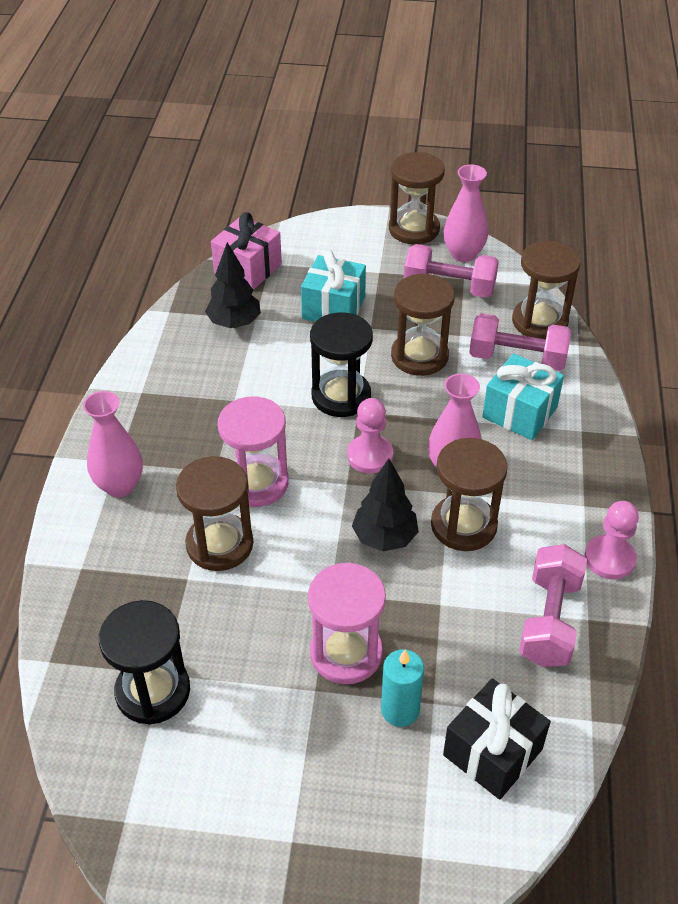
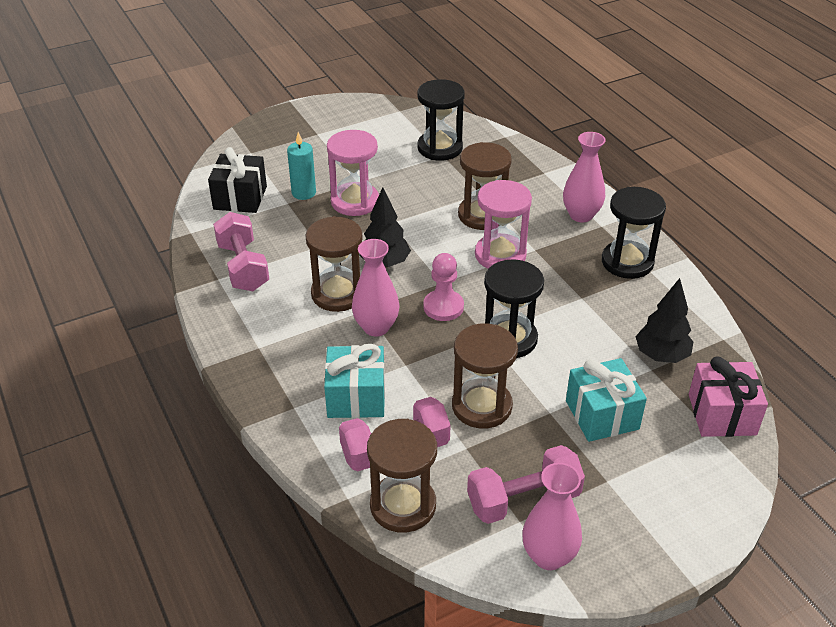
camera: 145 degrees right, 5 degrees down
(149, 411) = (627, 262): none -> black hourglass
(414, 229) = (633, 563): brown hourglass -> none
(609, 558) = (220, 319): pink pawn -> none

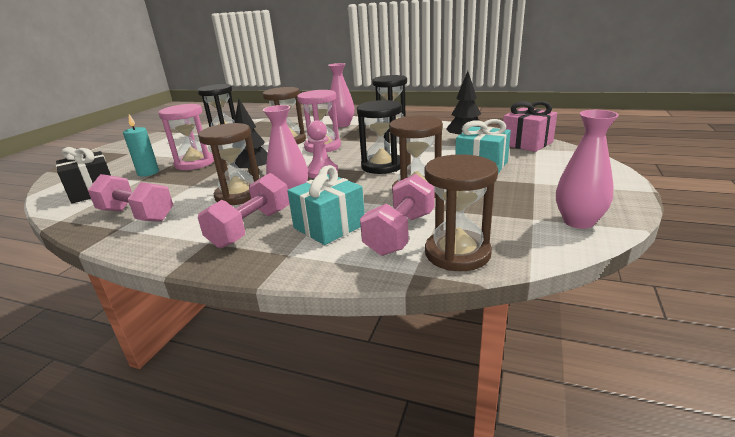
camera: 40 degrees left, 15 degrees down
(523, 500) = (515, 210): pink dumbbell -> pink dumbbell (251, 228)

